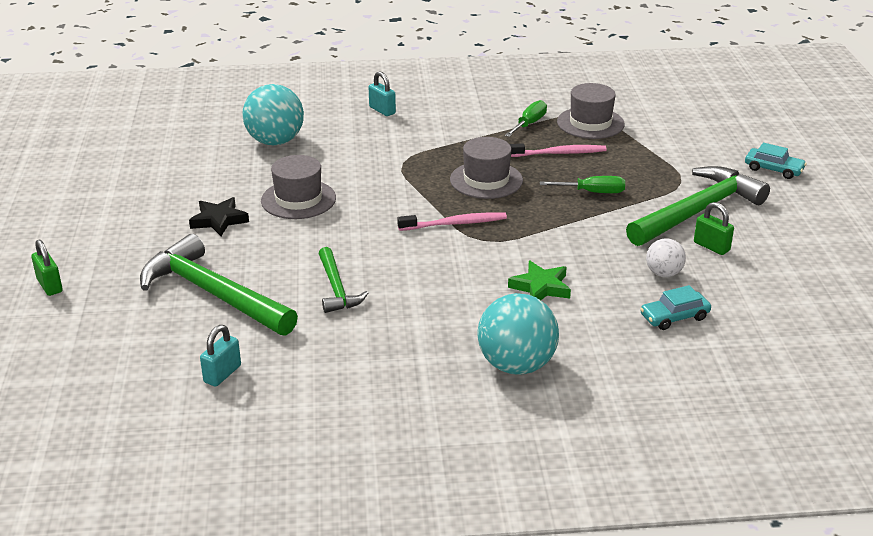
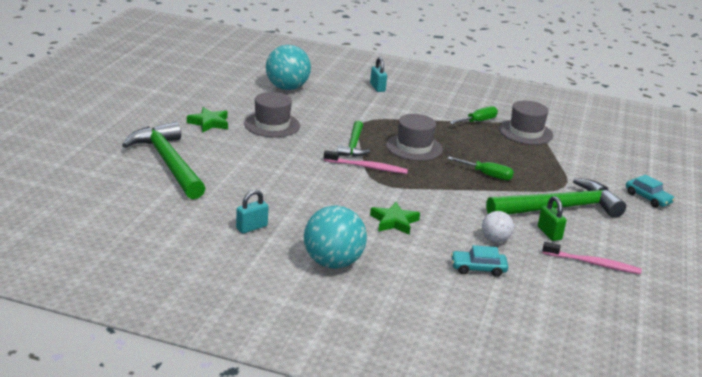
camera: 20 degrees right, 5 degrees down
(49, 286) = (73, 131): green padlock -> none
(219, 220) = (209, 123): black star -> green star
(222, 374) = (133, 209): turquoise padlock -> turquoise padlock (251, 227)
(336, 288) = (250, 182): green hammer -> green hammer (353, 145)
(558, 153) = (483, 145): pink toothbrush -> pink toothbrush (592, 263)

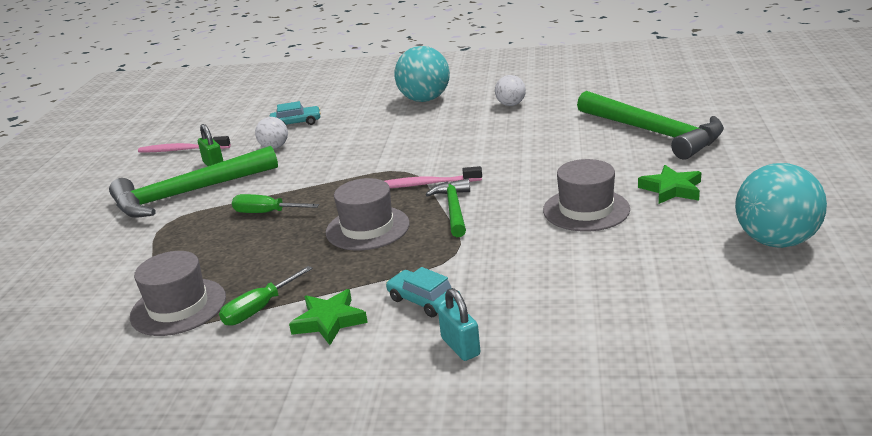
camera: 175 degrees right, 0 degrees up
(251, 227) = (511, 104): turquoise padlock -> white ball
(287, 88) = (628, 291): turquoise ball -> turquoise ball (776, 241)
(394, 222) = (378, 138): green star -> green star (329, 321)
(648, 198) = (58, 234): turquoise car -> turquoise car (424, 301)

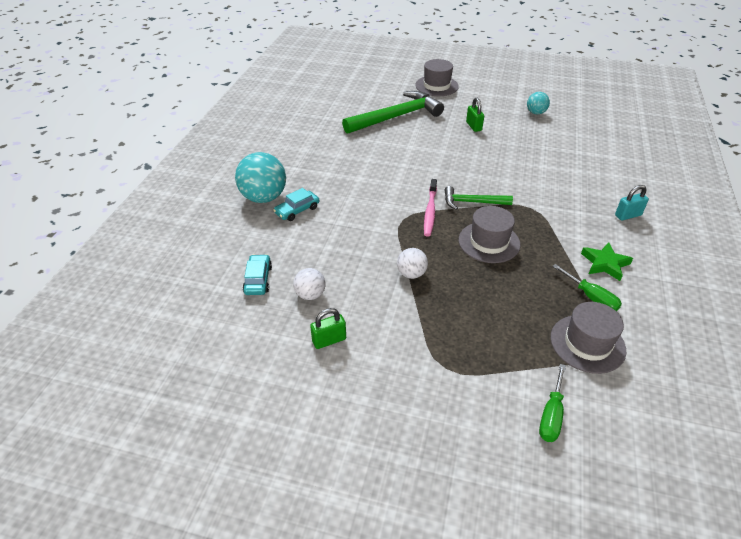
camera: 85 degrees left, 15 degrees up
(183, 150) = (271, 372): pink toothbrush -> none
(188, 193) = (387, 356): green hammer -> none
(266, 213) = (447, 297): green screwdriver -> green screwdriver (551, 415)
(424, 301) = (583, 224): turquoise car -> turquoise car (297, 210)
(511, 104) = (310, 159): white ball -> white ball (411, 274)
(586, 210) = (489, 155): grey hat -> grey hat (436, 86)
(671, 189) = (473, 126): green star -> green padlock
(776, 241) = (536, 113): turquoise ball -> turquoise ball, size x0.54

